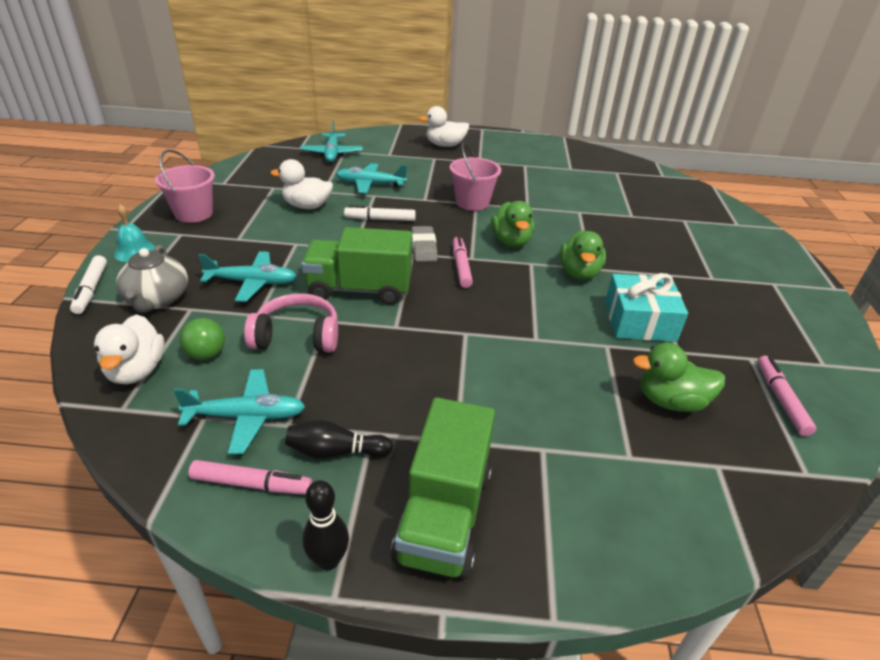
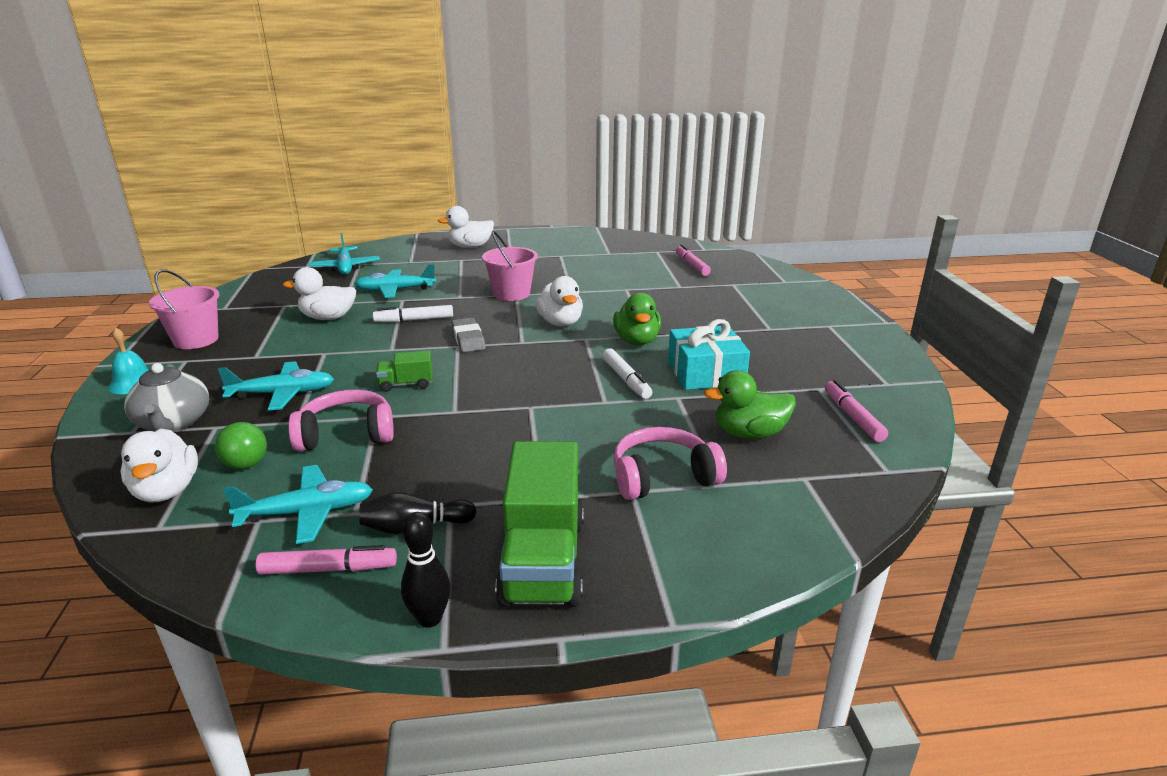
camera: 10 degrees left, 10 degrees down
(91, 289) = (89, 425): white marker -> white marker (626, 380)
(359, 289) = (406, 384): green truck -> green truck, size x0.48
(461, 266) = (512, 350): pink marker -> pink marker (692, 265)
(511, 241) = (560, 323): green duck -> white duck
(575, 438) = (663, 477): none -> pink headphones

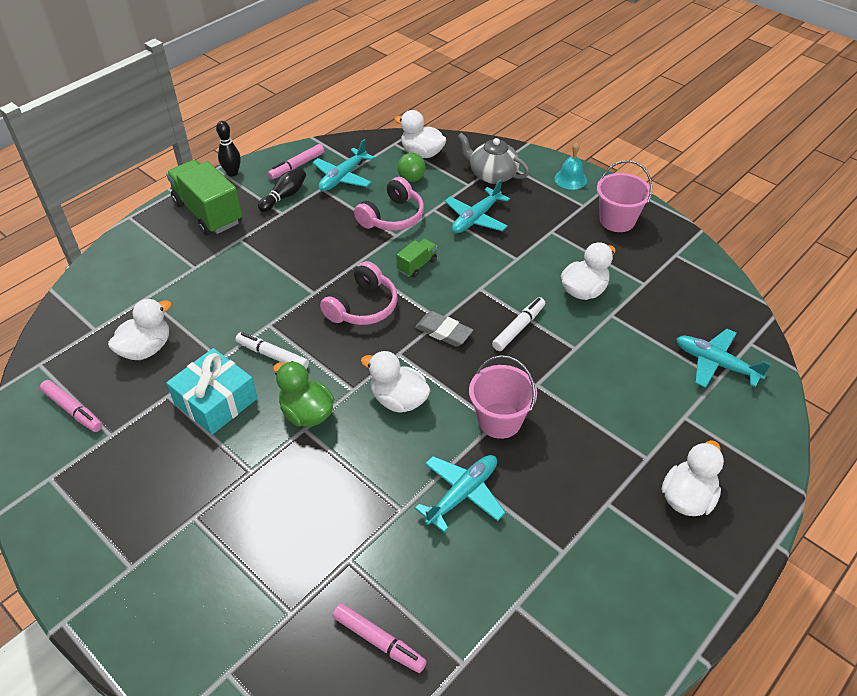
camera: 140 degrees right, 20 degrees up
(395, 290) = (604, 357): turquoise plane -> turquoise plane (462, 494)
(663, 477) = (183, 284): pink headphones -> pink headphones (363, 306)
(749, 434) = (146, 349): green duck -> white duck

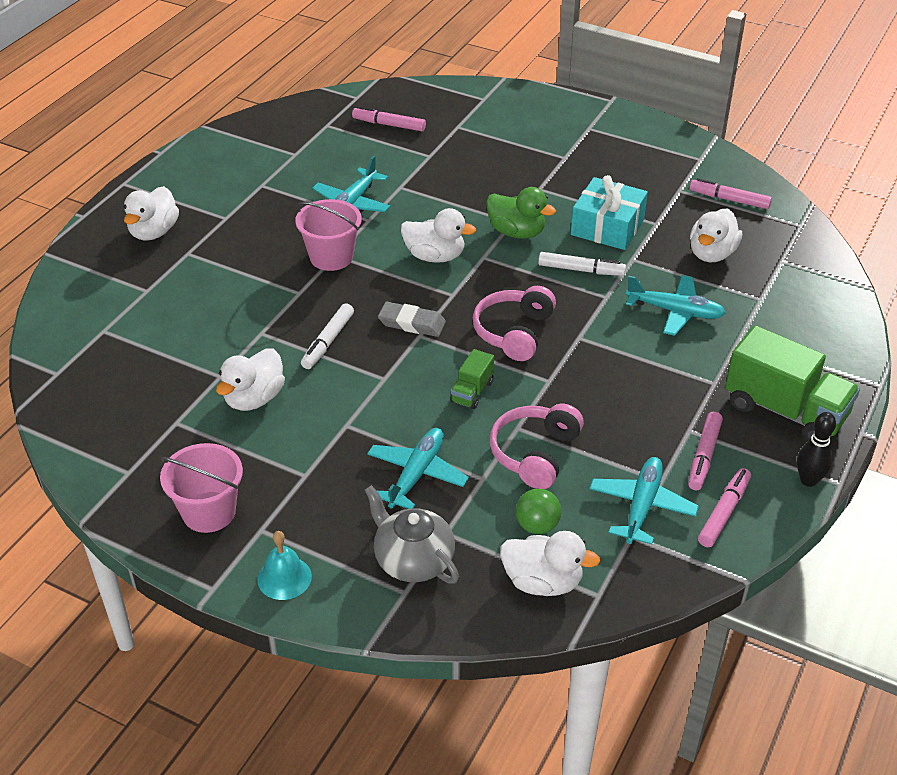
camera: 165 degrees right, 5 degrees down
(284, 196) = (704, 456): black bowling pin -> pink marker
(492, 175) = (413, 560): grey teapot -> grey teapot turned 150 degrees counterclockwise
(715, 363) = (103, 344): turquoise plane -> turquoise plane (675, 311)

